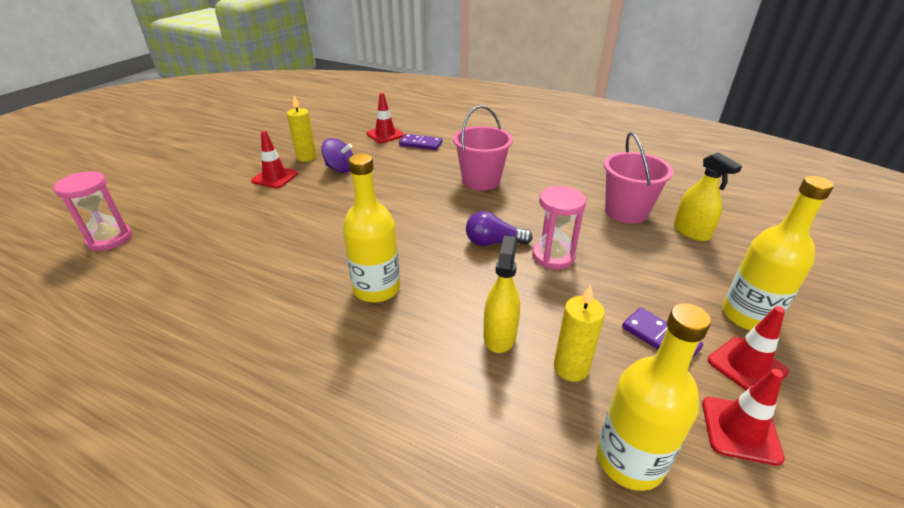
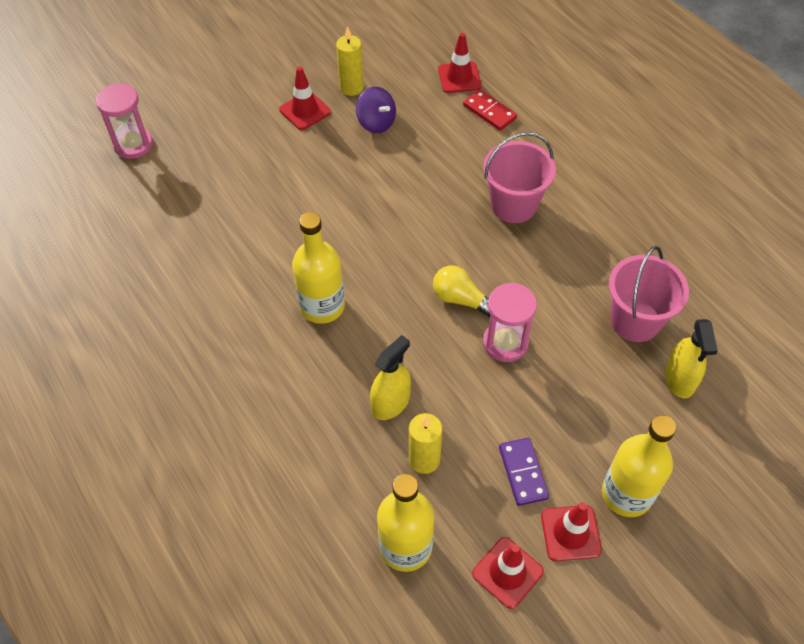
camera: 30 degrees right, 20 degrees up
(421, 144) = (489, 112): purple domino -> red domino
(493, 242) = (461, 299): purple light bulb -> yellow light bulb

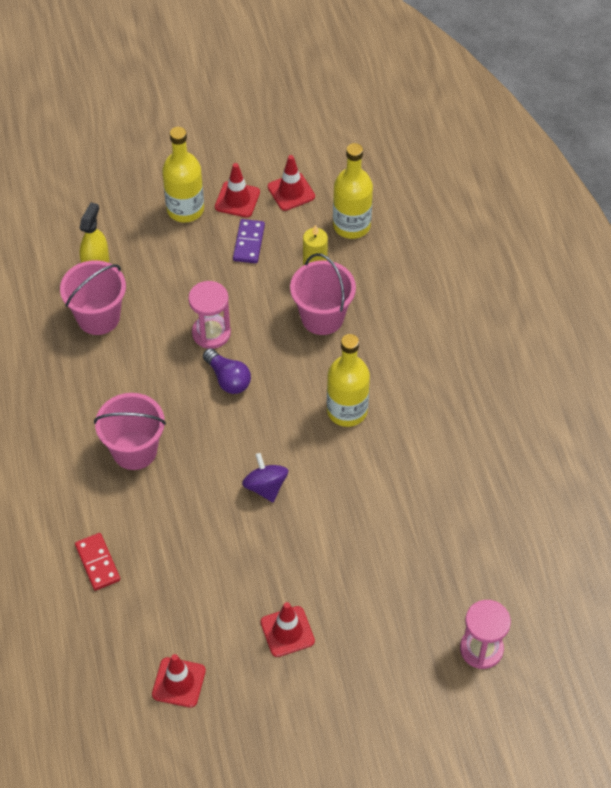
camera: 160 degrees left, 0 degrees up
(351, 87) = (225, 647): yellow candle -> none
(376, 123) = (219, 589): purple spinning top -> purple spinning top (265, 486)
(391, 403) = (322, 317): yellow spray bottle -> pink bucket
(459, 77) = (104, 619): red traffic cone -> red traffic cone (179, 682)
(461, 299) = (228, 379): yellow light bulb -> purple light bulb

